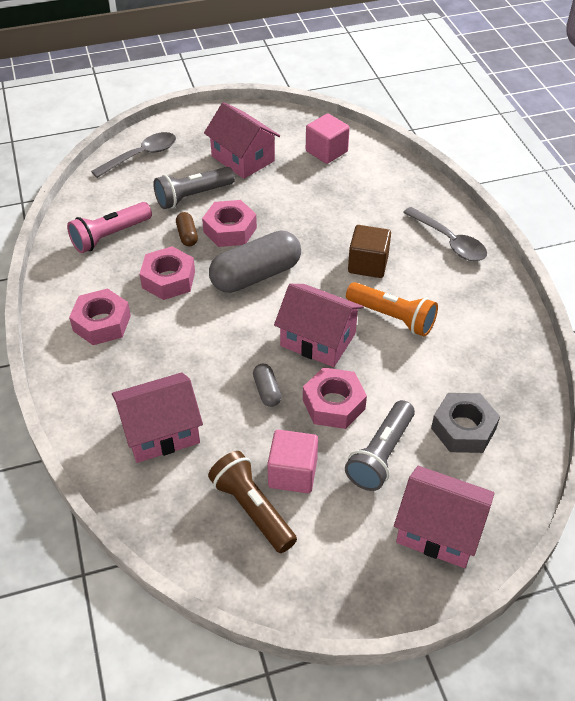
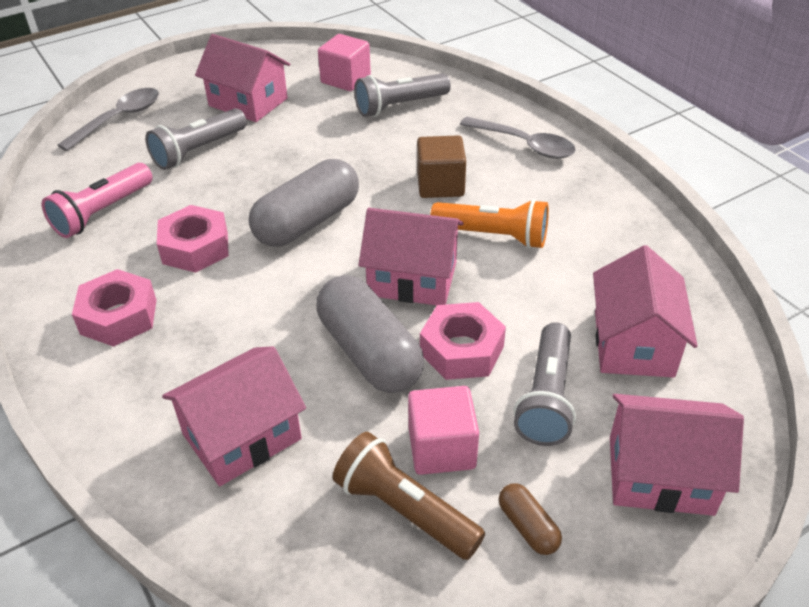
camera: 15 degrees left, 5 degrees down
(187, 235) = (204, 194): brown capsule -> brown capsule (528, 527)
(230, 230) = (257, 178): pink nut -> none
(267, 391) = (369, 353): grey capsule -> grey capsule, size x2.20
(361, 185) = (399, 106): none -> grey flashlight
(463, 429) = (633, 343): grey nut -> pink house

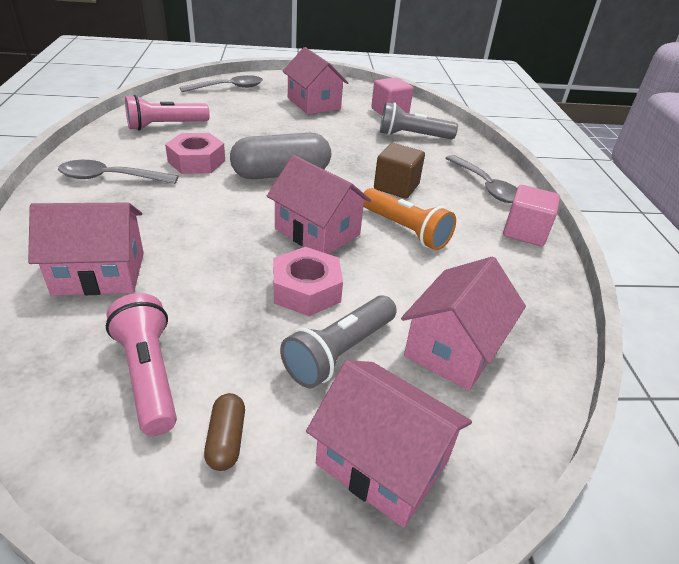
camera: 25 degrees right, 5 degrees down
(119, 316) = (111, 178): pink nut -> grey spoon
(198, 150) = (256, 116): grey flashlight -> none
(369, 353) = (238, 262): grey capsule -> none
(405, 509) = (149, 374): brown flashlight -> pink flashlight
(441, 448) = (221, 347): pink cube -> pink cube (525, 232)

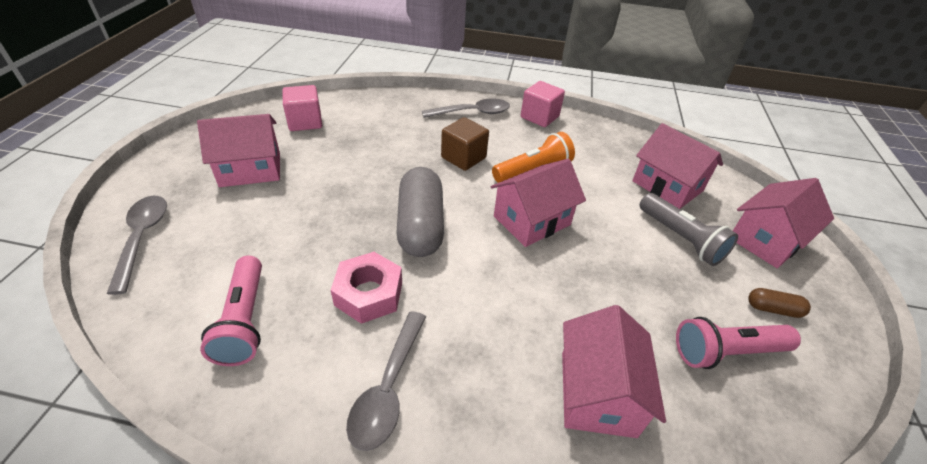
camera: 75 degrees left, 5 degrees up
(306, 290) = (614, 242): pink nut -> none
(412, 136) = (368, 123): grey flashlight -> none

